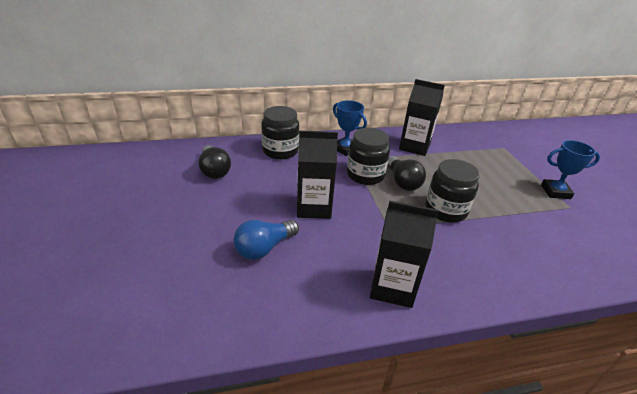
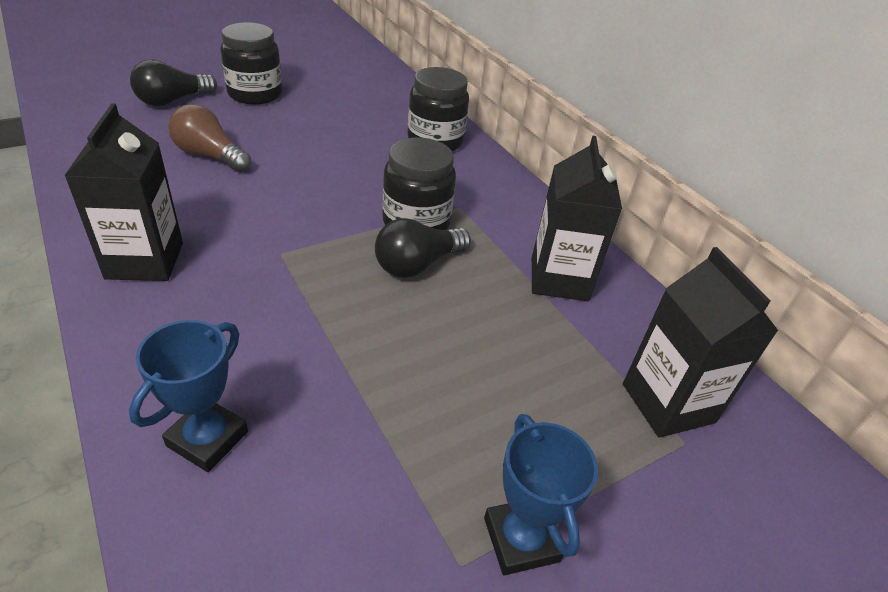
camera: 70 degrees right, 5 degrees up
(214, 170) = (356, 103): black light bulb -> black light bulb (173, 101)
(264, 248) = (210, 156): blue light bulb -> brown light bulb
(313, 207) = (305, 182): black carton -> black carton (668, 403)
(345, 149) = (486, 197): blue trophy -> blue trophy (207, 439)
(445, 210) = (352, 320): black jar -> black jar (255, 94)

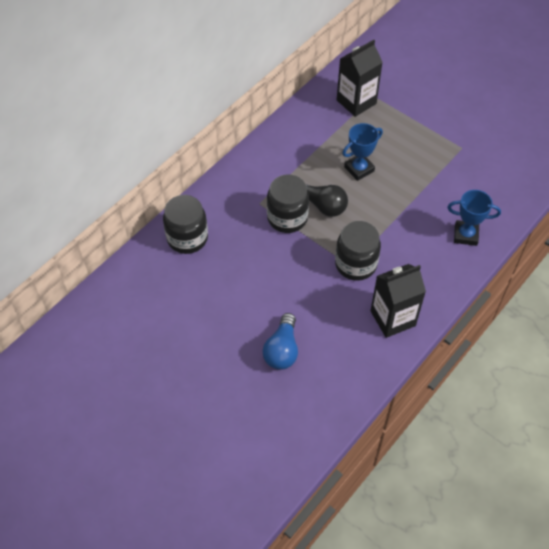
camera: 105 degrees left, 15 degrees up
(173, 101) = (223, 420): black light bulb -> none
(210, 156) = (282, 350): brown light bulb -> blue light bulb
(255, 94) = (180, 374): black jar -> black jar (355, 264)
(521, 539) = (443, 135): blue trophy -> blue trophy (359, 169)
(559, 279) = (298, 148): black carton -> none

